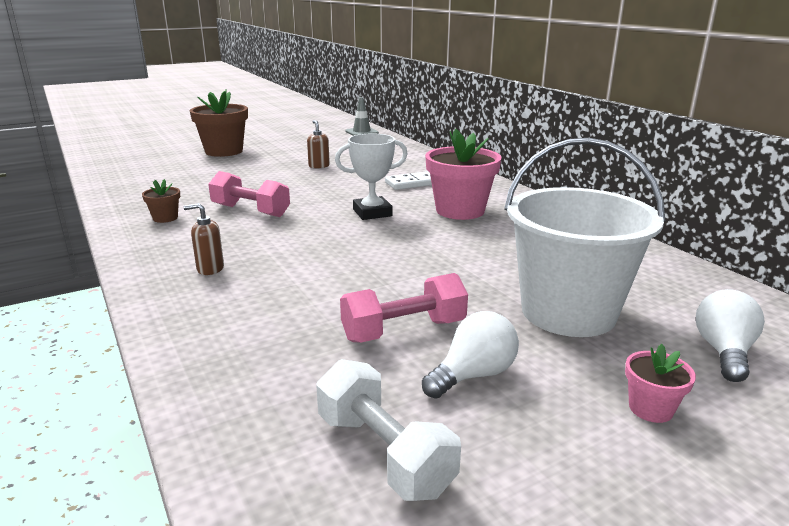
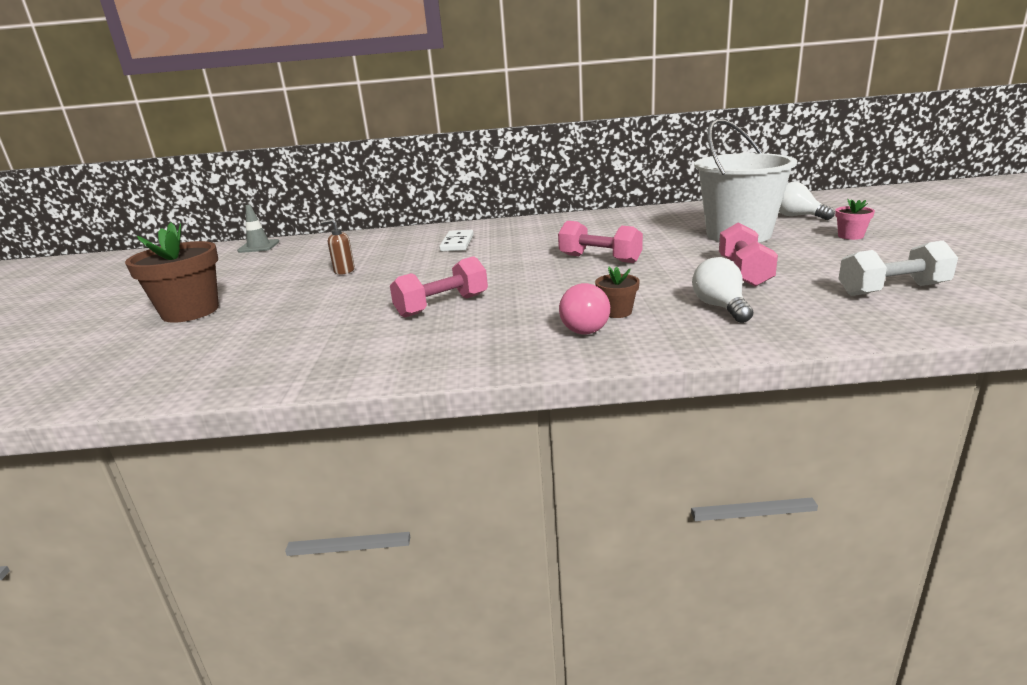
camera: 60 degrees left, 0 degrees up
(165, 218) = (407, 347): brown flower pot -> brown flower pot (617, 312)
(210, 269) = (582, 327): brown soap dispenser -> pink light bulb
(372, 213) = (512, 262): white trophy -> none
(406, 246) = (600, 259): none -> pink dumbbell
(460, 210) = (543, 237): pink flower pot -> none
(473, 375) = (809, 263): white light bulb -> white light bulb (720, 307)

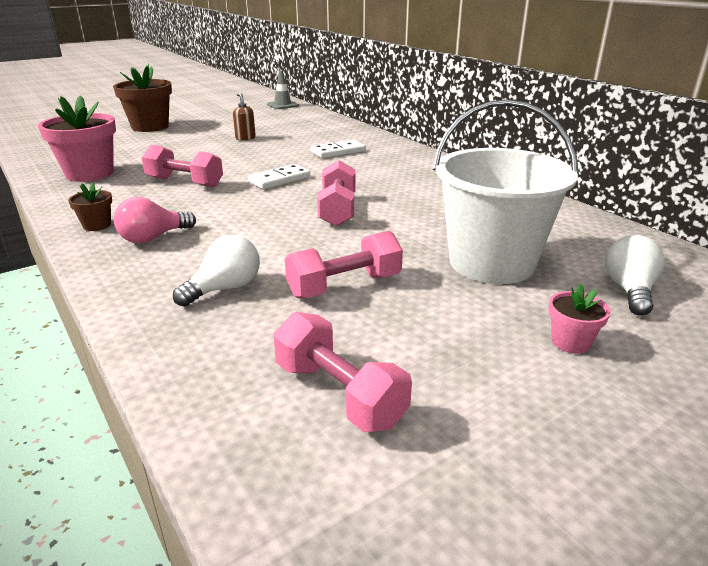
camera: 55 degrees right, 5 degrees up
(324, 352) = (90, 173): none -> pink flower pot
(497, 269) = (279, 180): none -> white domino
(617, 312) = (193, 244): brown flower pot -> brown flower pot (97, 225)
(892, 290) = (339, 394): white dumbbell -> pink dumbbell

